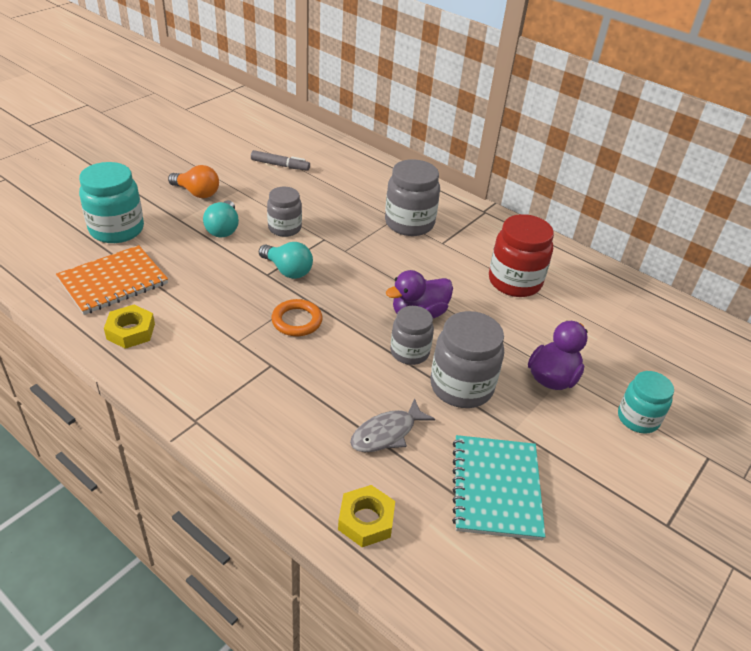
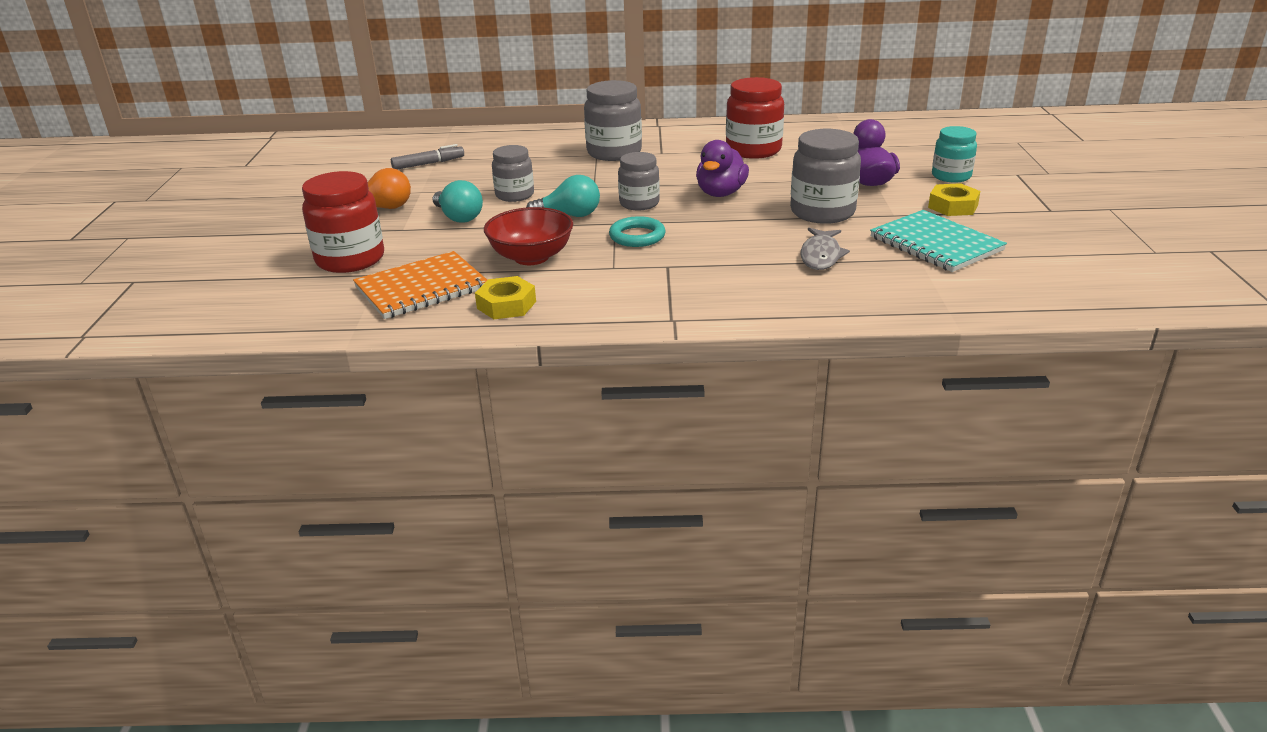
camera: 35 degrees left, 10 degrees down
(113, 281) = (421, 288): orange notebook -> orange notebook turned 45 degrees clockwise
(117, 230) = (350, 259): turquoise jar -> red jar
(207, 296) = (531, 257): none -> red bowl
(297, 321) = (637, 236): orange ring -> turquoise ring
(366, 520) = (891, 298): yellow nut -> yellow nut (953, 206)
(409, 352) = (754, 213): grey jar -> grey jar (639, 203)

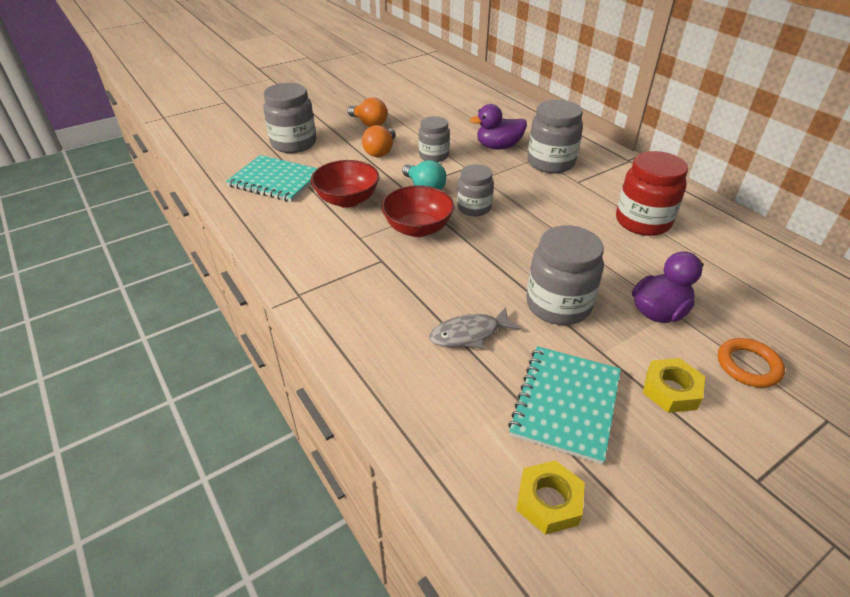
camera: 55 degrees right, 10 degrees up
(350, 259) = (294, 144): red jar -> grey jar
(421, 288) = (275, 180): orange notebook -> turquoise notebook
(428, 164) = (447, 109): grey marker -> none
(458, 217) = (380, 151): turquoise light bulb -> orange light bulb
(506, 305) = (274, 218): yellow nut -> yellow nut (548, 501)
(637, 236) = (418, 228): turquoise ring -> red bowl
(721, 193) = (535, 237): purple duck -> purple duck (498, 147)
(951, 176) = (748, 366): turquoise jar -> orange ring

